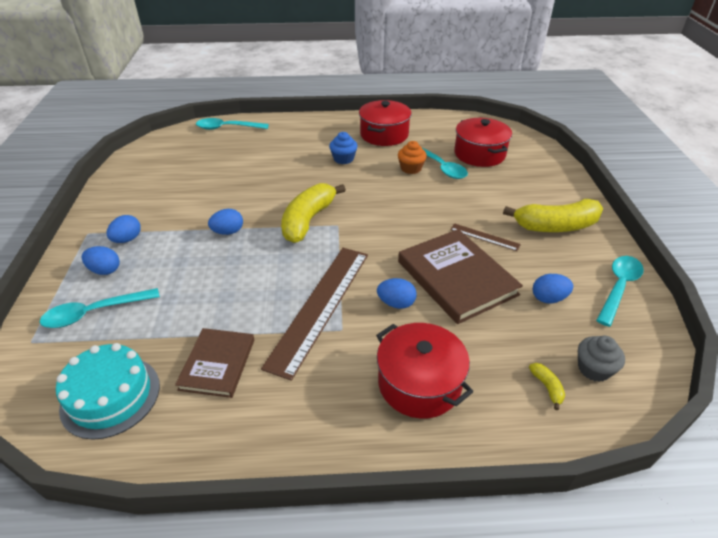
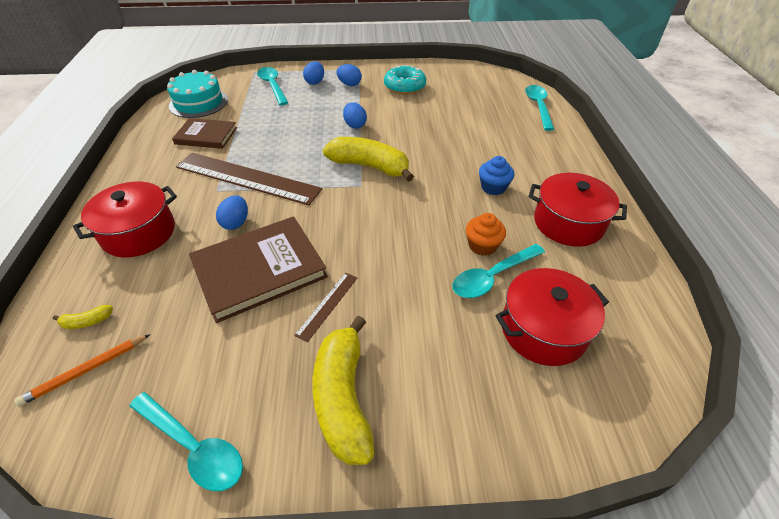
camera: 90 degrees right, 5 degrees up
(153, 198) = (404, 86): none -> turquoise donut
(548, 298) = (201, 352): blue egg -> none
(594, 369) = (85, 371): grey cupcake -> orange pencil

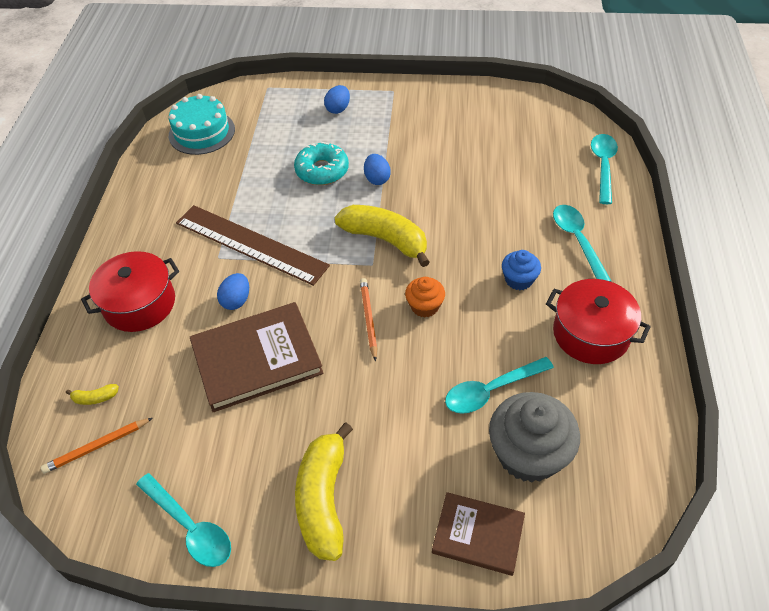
camera: 10 degrees right, 5 degrees up
(206, 136) = (209, 182): brown book -> brown book (478, 535)
(272, 86) = (287, 112): turquoise spoon -> turquoise spoon (577, 241)
(327, 305) = (320, 405): brown ruler -> none
(349, 84) = (379, 115): blue egg -> none
(365, 227) = (369, 318): none -> orange pencil
(404, 86) = (445, 123): turquoise donut -> turquoise donut (322, 170)
(482, 245) = (489, 353): orange cupcake -> orange cupcake (424, 306)
(543, 330) = (528, 454): red pot -> grey cupcake

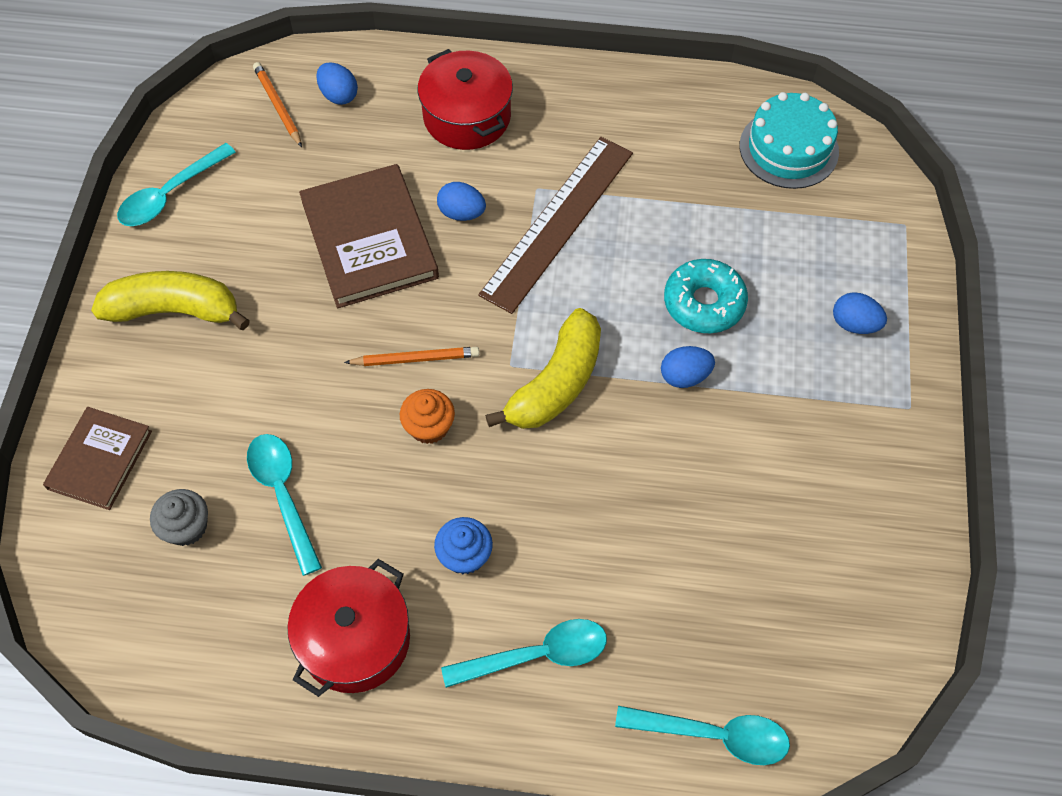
camera: 90 degrees right, 10 degrees up
(95, 398) = (339, 95): yellow banana -> blue egg
(528, 454) = (186, 527): grey cupcake -> grey cupcake, size x0.53

